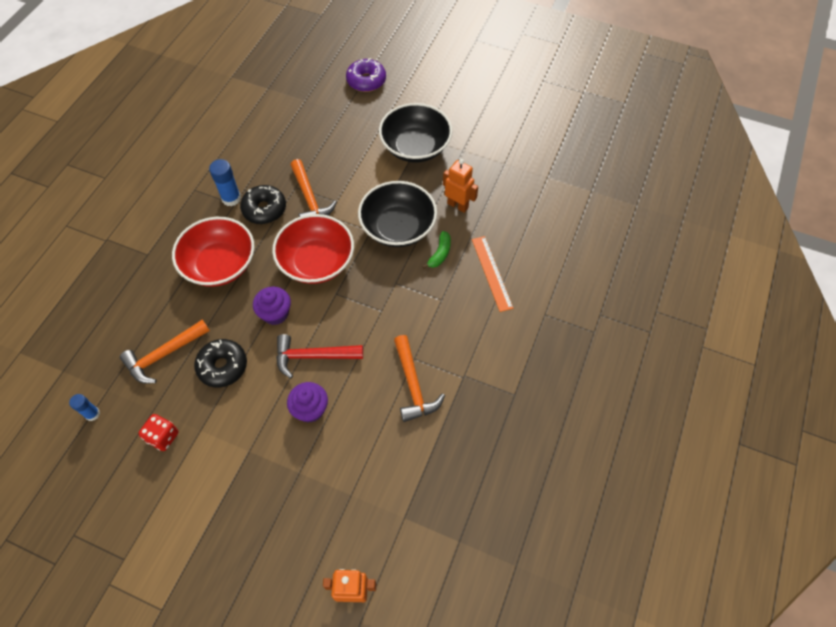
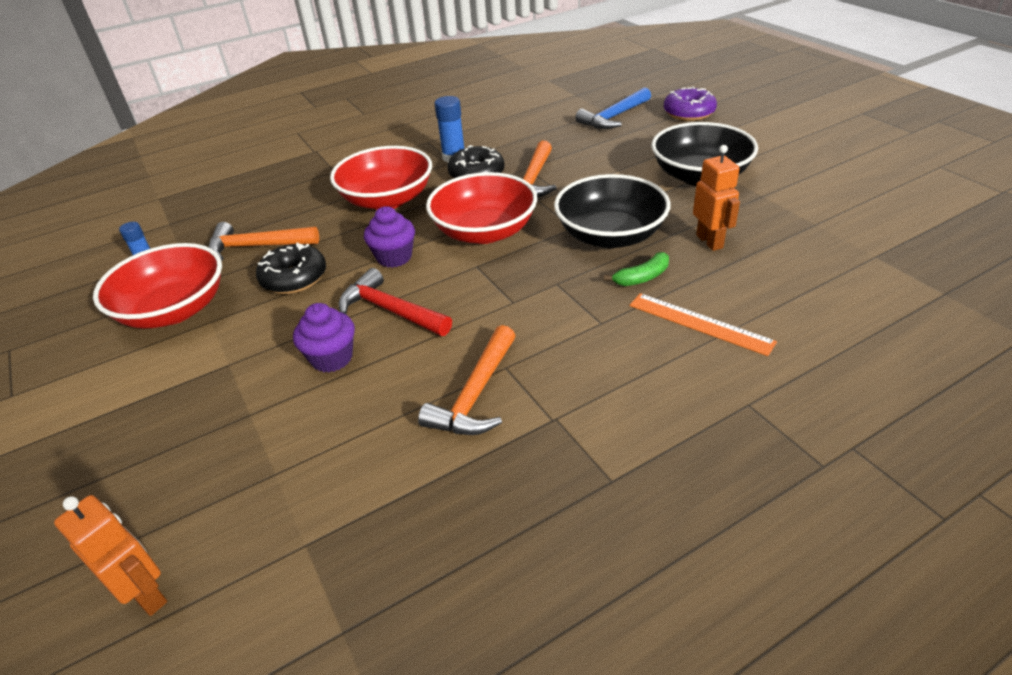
camera: 40 degrees right, 20 degrees down
(163, 437) = (174, 310): red dice -> red bowl
(316, 105) = (614, 117): none -> blue hammer
(491, 273) = (700, 323): orange ruler -> orange ruler turned 75 degrees counterclockwise

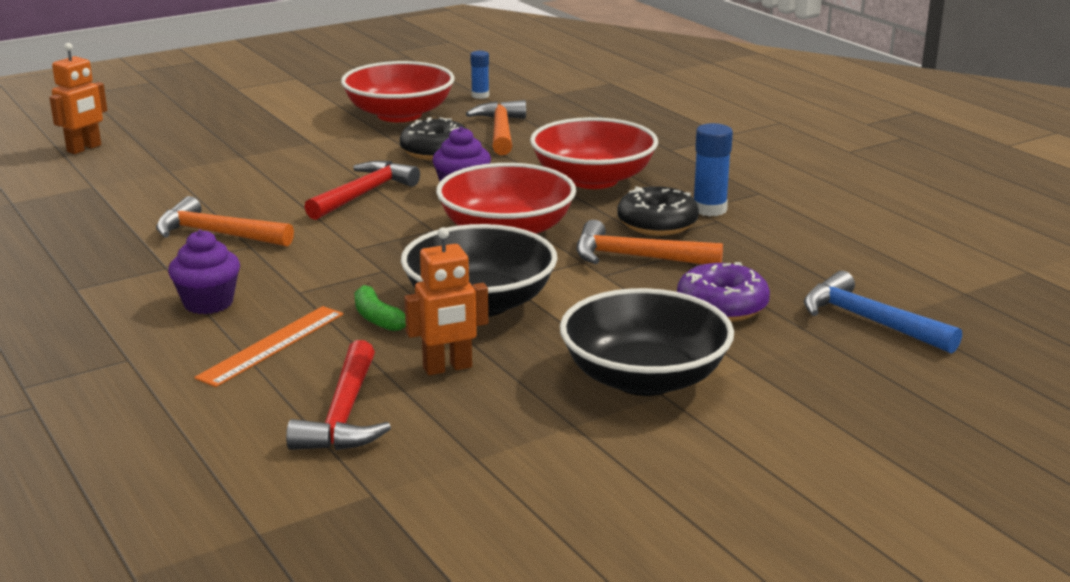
camera: 85 degrees right, 15 degrees down
(332, 358) = (300, 176): purple cupcake -> purple cupcake (208, 303)
(688, 113) = (902, 390): purple donut -> purple donut (722, 306)
(789, 276) = (344, 414): none -> red hammer

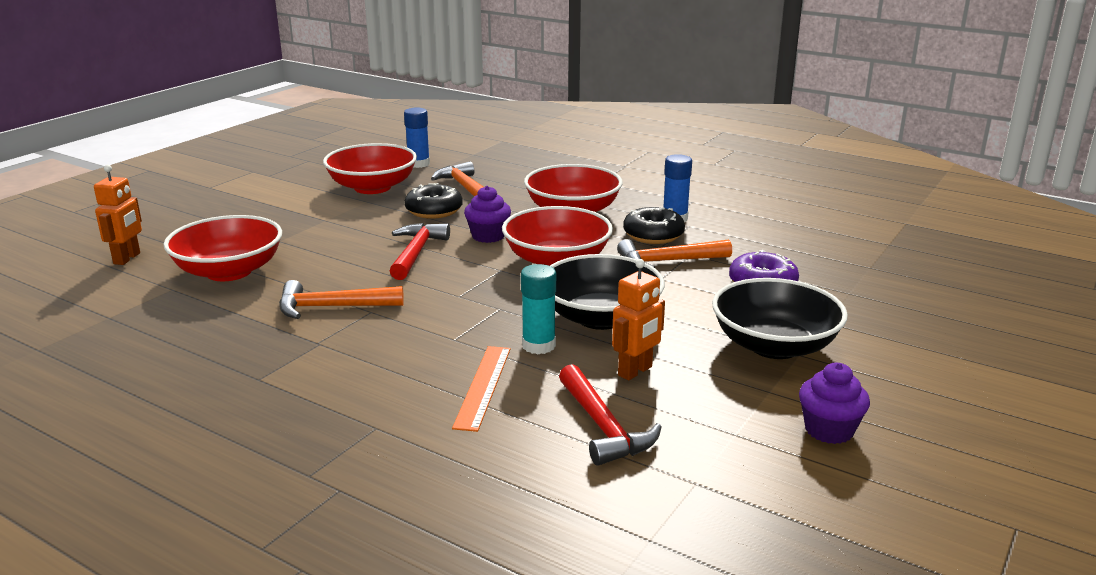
camera: 25 degrees left, 0 degrees up
(161, 179) = (229, 271): none -> red bowl
(208, 303) = (391, 365): purple cupcake -> purple cupcake (829, 430)
(377, 318) = (538, 345): green banana -> turquoise glue stick
(480, 95) = (418, 164): blue glue stick -> blue glue stick, size x1.56
(870, 321) = (860, 274): blue hammer -> none

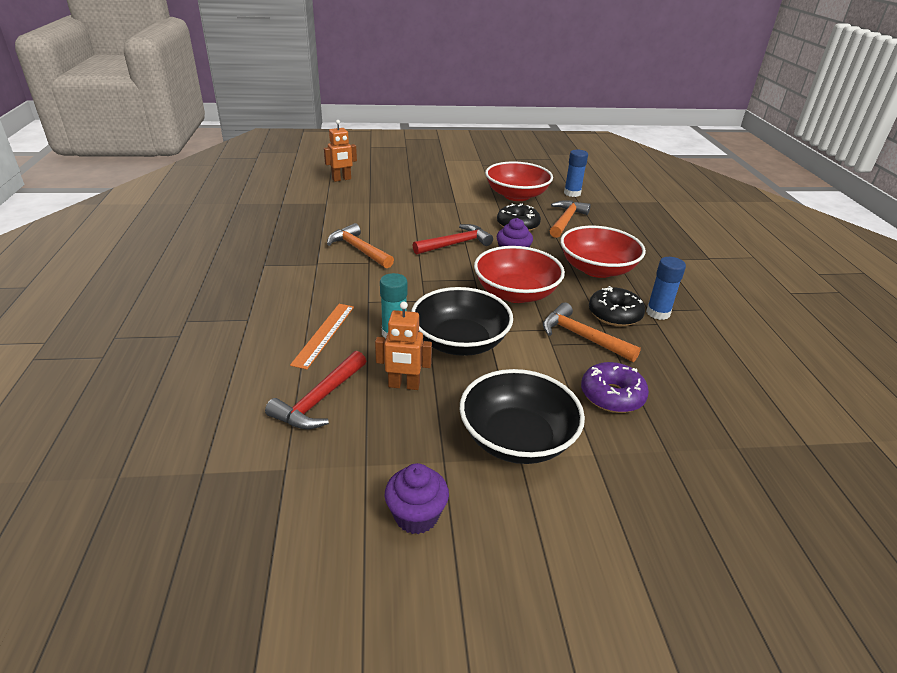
camera: 50 degrees right, 10 degrees up
(229, 271) = (361, 207): red bowl -> none
(483, 386) = (324, 334): orange ruler -> orange ruler turned 45 degrees counterclockwise

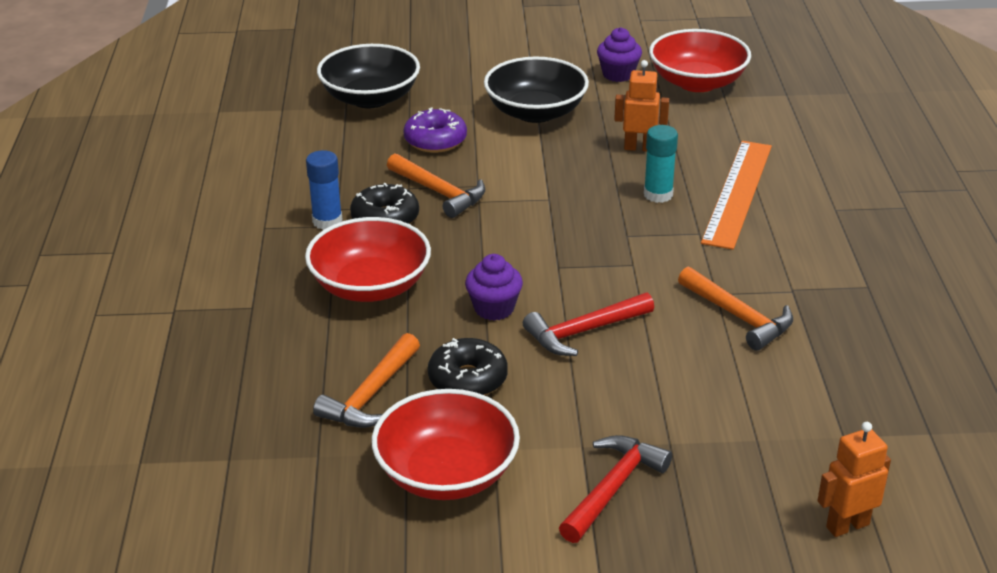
camera: 175 degrees left, 0 degrees up
(320, 400) = (716, 137): red hammer -> red hammer (612, 488)
(324, 334) = (738, 193): orange ruler -> orange ruler, size x1.58
(460, 342) = (582, 186): black bowl -> black bowl (370, 98)
(515, 293) = (504, 246): red bowl -> red bowl (697, 82)
(572, 193) = (317, 486): blue glue stick -> none

